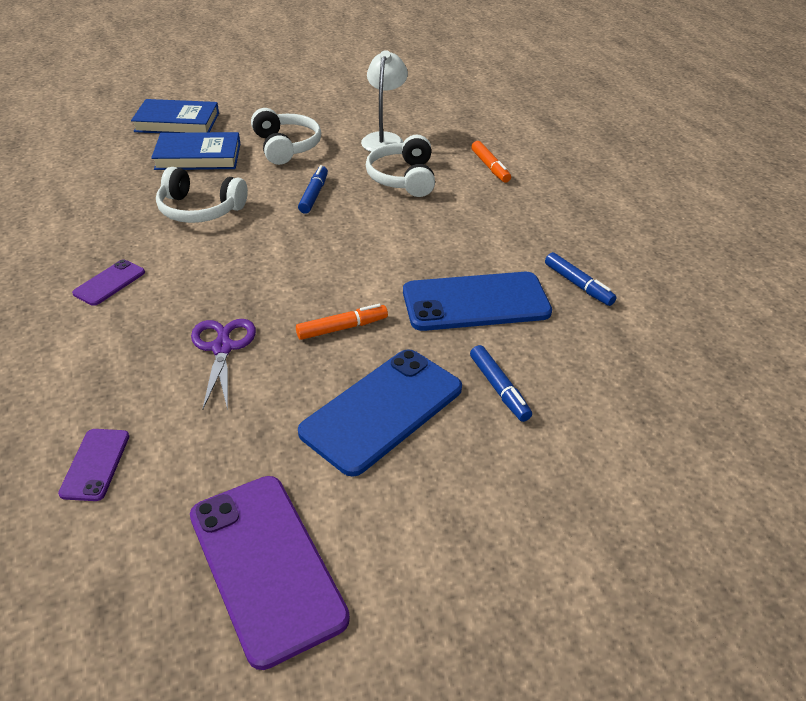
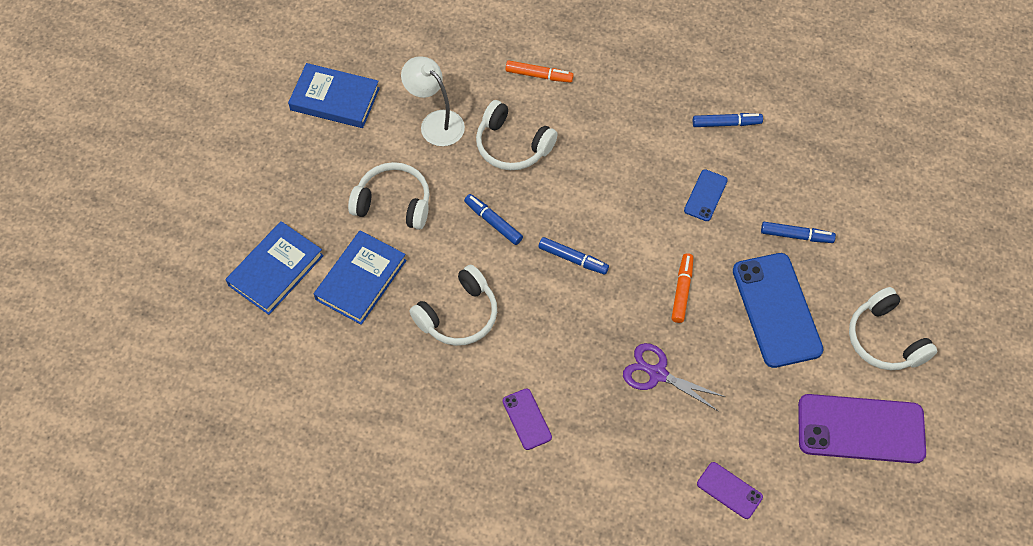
camera: 55 degrees left, 20 degrees up
(316, 248) = (573, 259): none -> blue marker
(356, 96) = (335, 99): none -> blue book
(429, 535) = (885, 339): none -> white headphones
(476, 302) = (705, 195): blue phone -> blue phone, size x0.49

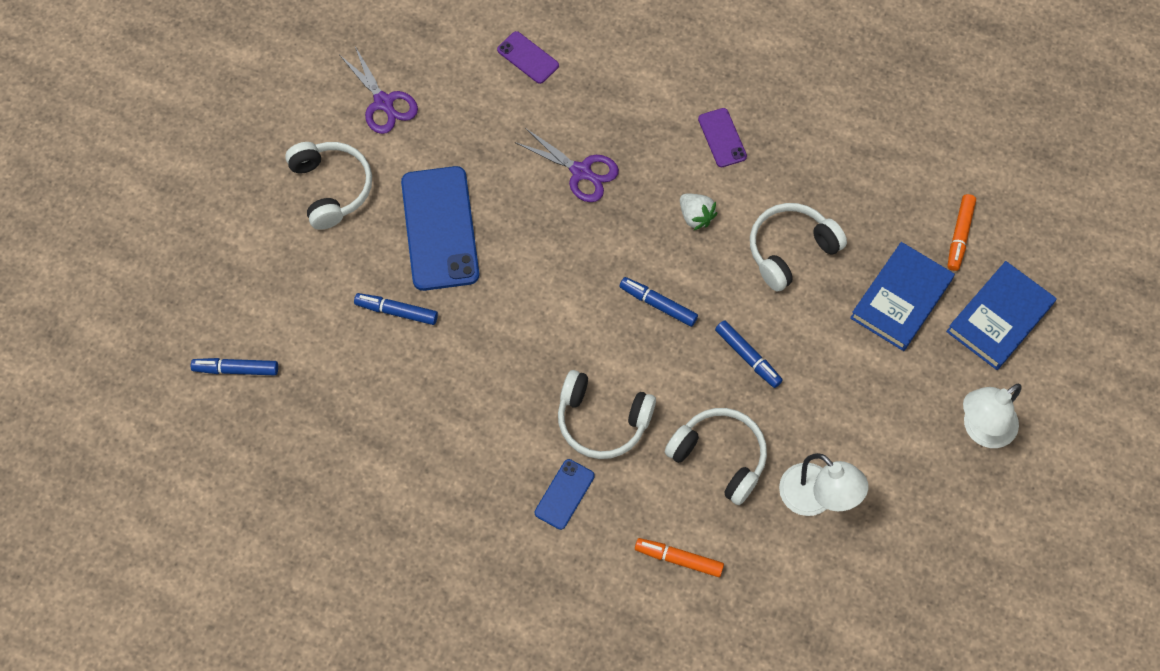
camera: 175 degrees left, 5 degrees up
(300, 181) = (981, 430): none -> white lamp
(335, 99) = (947, 545): blue book -> none
(393, 203) = (866, 391): white headphones -> white headphones (602, 421)
(546, 339) = (695, 216): none -> white strawberry
(682, 291) = (540, 258): orange marker -> orange marker (959, 235)
(705, 195) = (492, 370): blue phone -> blue phone (564, 494)
(726, 123) = (447, 466): blue marker -> blue marker (236, 369)
(860, 429) = (383, 102): purple phone -> purple scissors

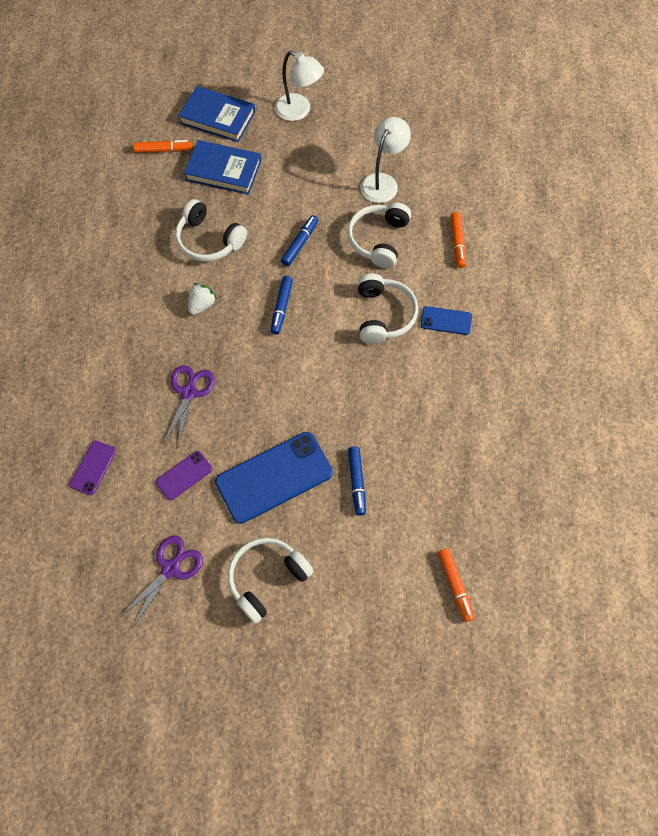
camera: 110 degrees left, 0 degrees up
(236, 369) = (455, 585): blue marker -> orange marker
(722, 138) = (129, 307): purple phone -> purple phone (184, 475)

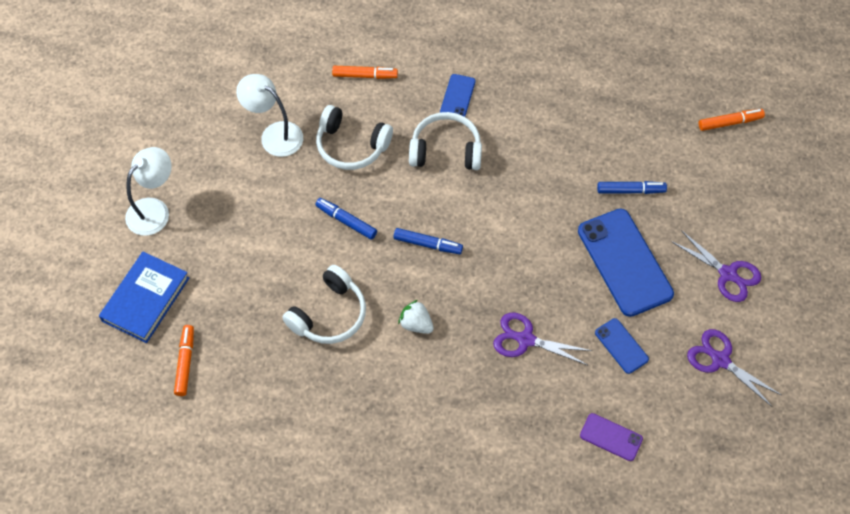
camera: 85 degrees left, 5 degrees down
(184, 475) = (621, 346): purple phone -> blue phone
(223, 170) = (229, 295): blue book -> none
(267, 578) = (727, 274): white headphones -> purple scissors

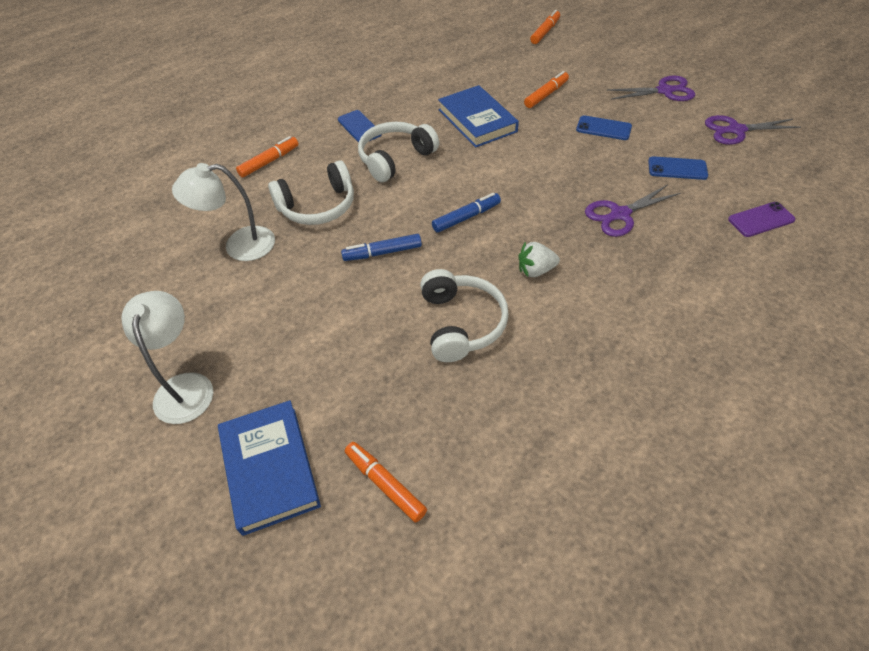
camera: 45 degrees left, 10 degrees down
(545, 168) = (477, 120): none -> blue book
(624, 262) = (603, 128): blue phone -> blue phone, size x0.49
(630, 190) = (546, 95): blue marker -> orange marker

